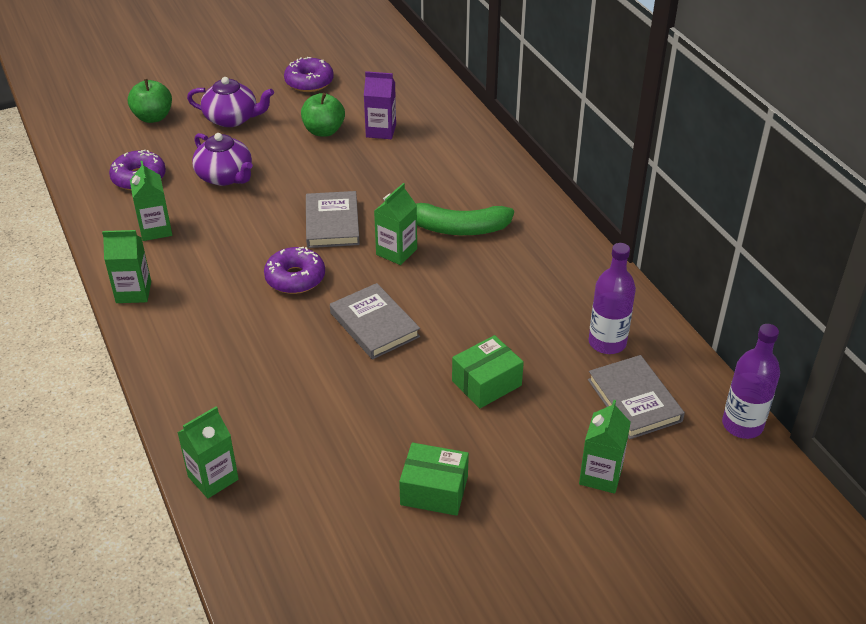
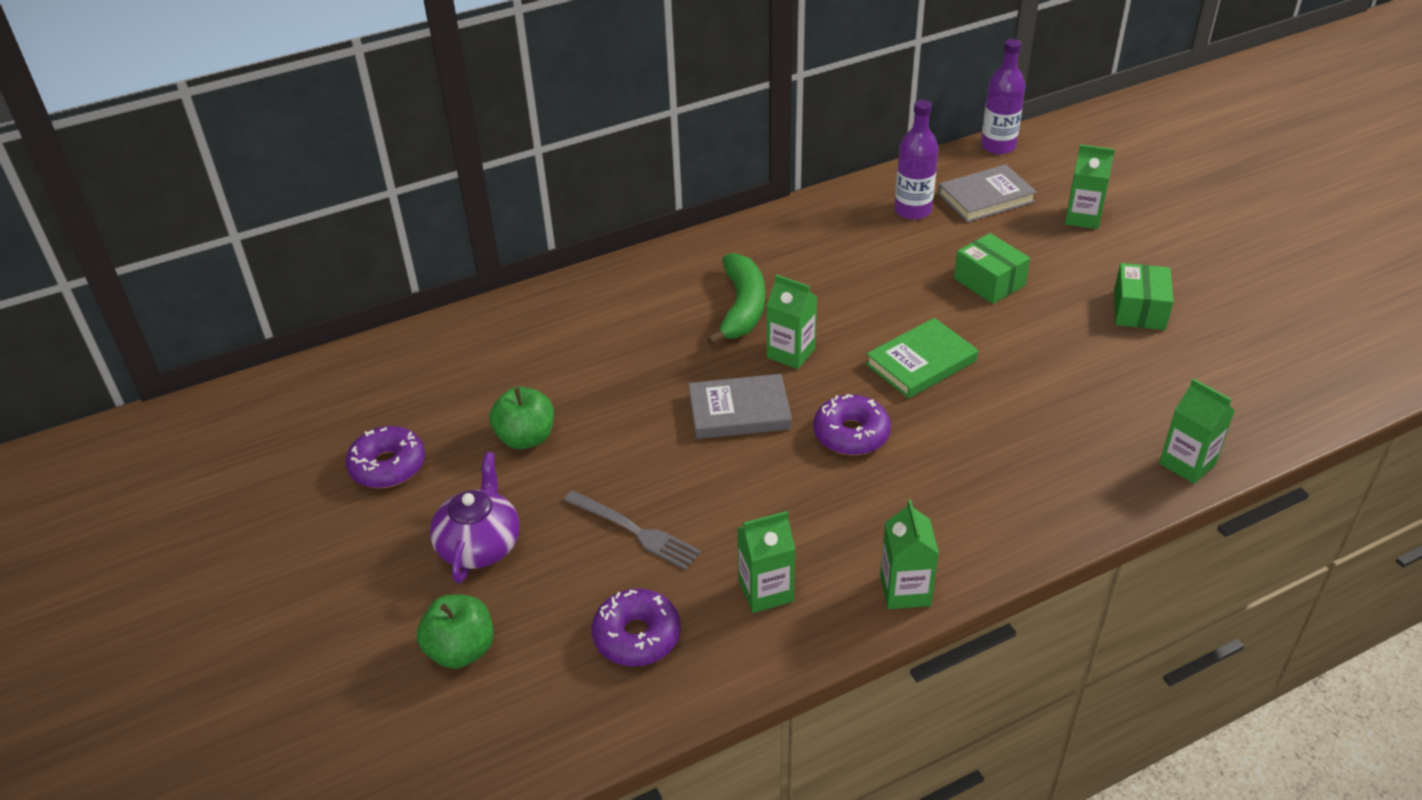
camera: 90 degrees left, 0 degrees up
(225, 176) = (635, 531): purple teapot -> grey fork
(374, 325) = (921, 362): grey book -> green book
(381, 131) = (532, 382): purple carton -> none

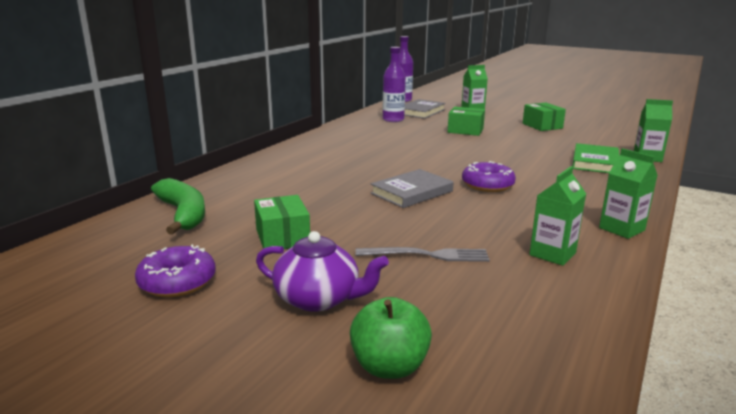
camera: 35 degrees left, 20 degrees down
(479, 545) = (318, 299): purple teapot -> purple teapot turned 135 degrees clockwise
(526, 438) = (282, 237): green apple -> green box
(637, 636) = (512, 303): purple donut -> none
(742, 307) = (352, 160): green banana -> green banana (183, 214)
(791, 353) = (406, 168): green carton -> none
(921, 362) = (478, 157): green book -> green book (595, 162)

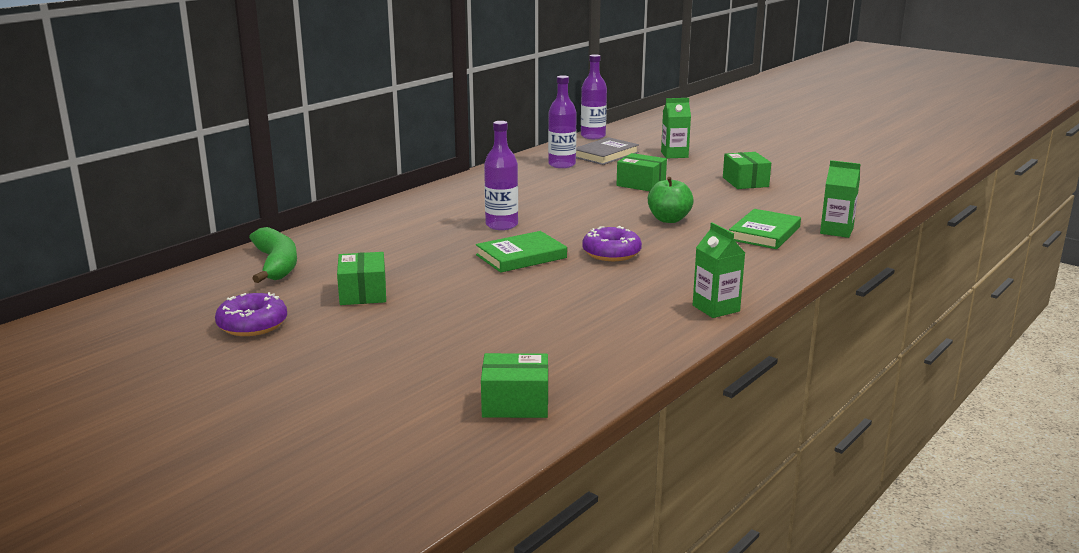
camera: 10 degrees right, 0 degrees up
(318, 299) = (369, 347): purple teapot -> none
(376, 167) = (501, 225): none -> purple bottle
(389, 366) = (401, 399): green apple -> green apple (669, 219)
(412, 192) = (521, 256): grey book -> green book
(427, 255) = (493, 319): grey fork -> none
(521, 357) = (515, 403): none -> green box
(552, 254) = (618, 326): green carton -> none

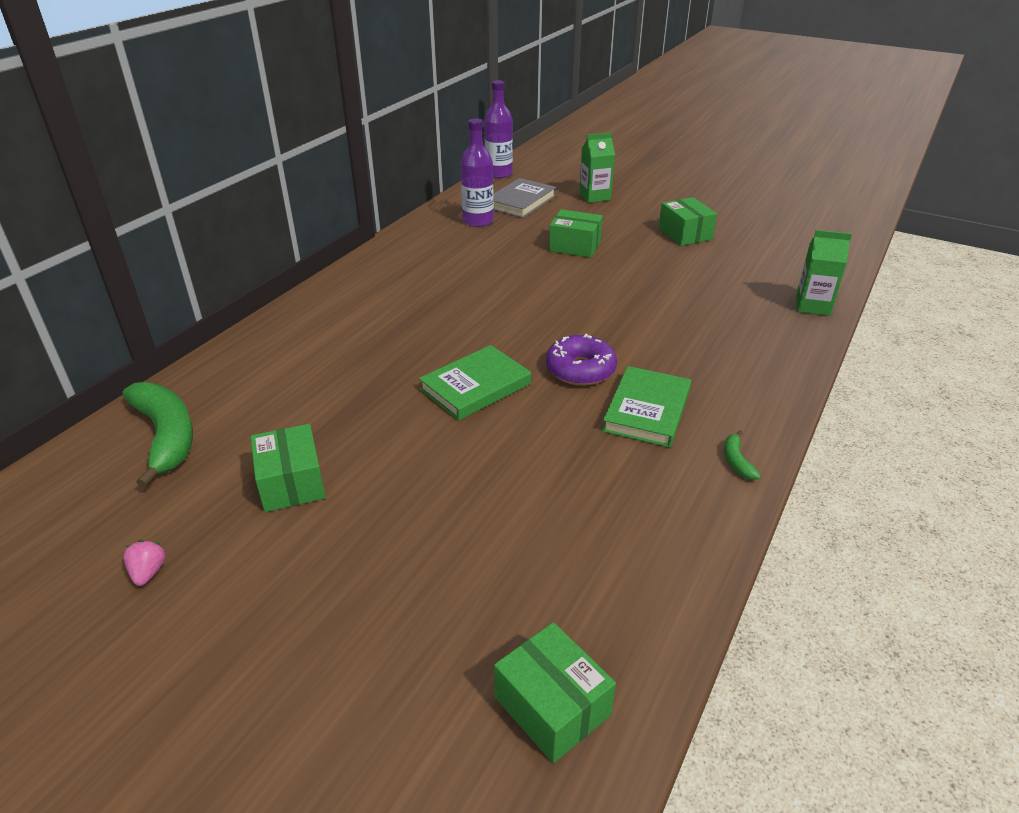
camera: 10 degrees left, 15 degrees up
(252, 325) = (148, 572): purple donut -> pink strawberry
(501, 225) = (437, 331): purple bottle -> none
(515, 403) = (552, 706): green box -> green box turned 60 degrees clockwise
(669, 219) = (625, 303): green apple -> none
(716, 308) = (736, 461): green carton -> green banana
(764, 233) = (738, 317): green book -> green book (647, 410)

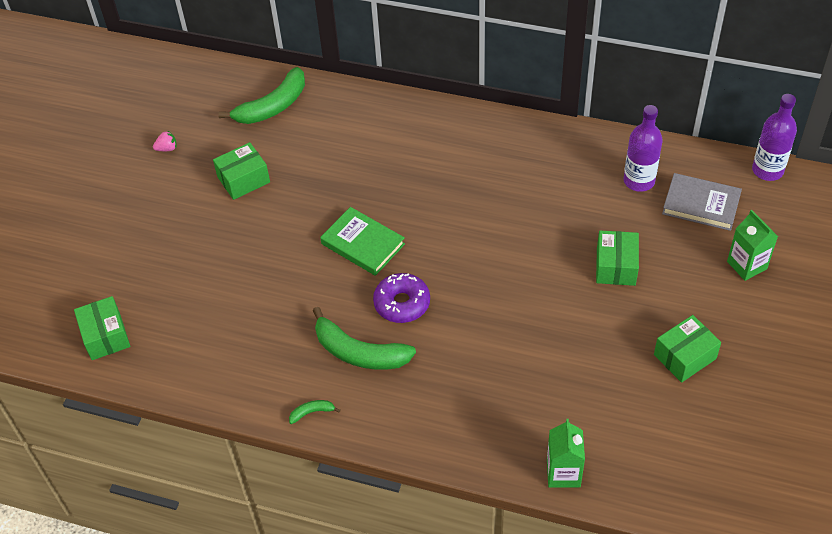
camera: 80 degrees right, 15 degrees up
(552, 706) = (105, 336): green box -> green box turned 60 degrees counterclockwise
(647, 410) = (359, 352): green book -> green banana

